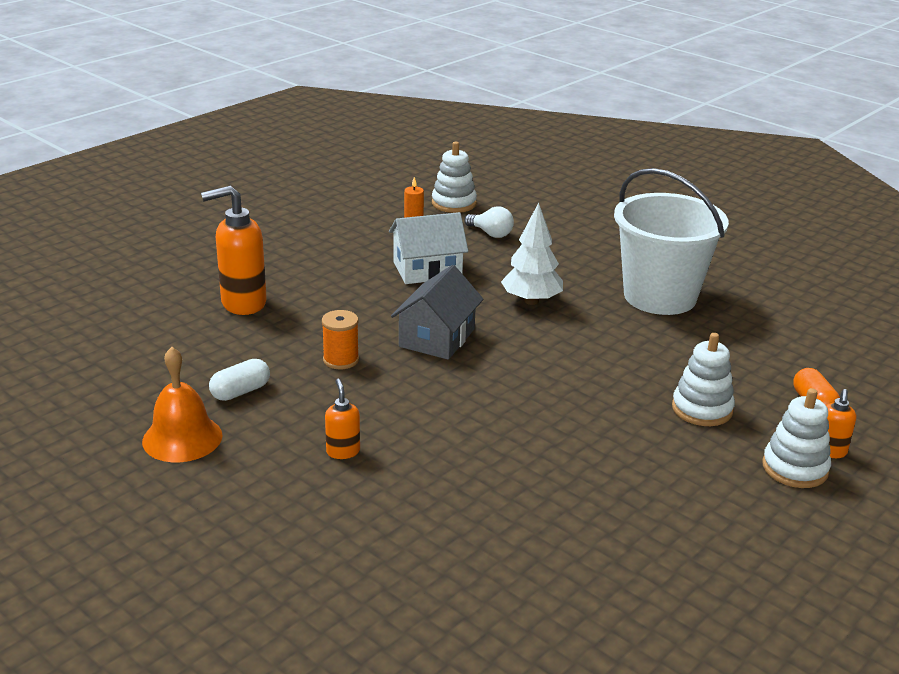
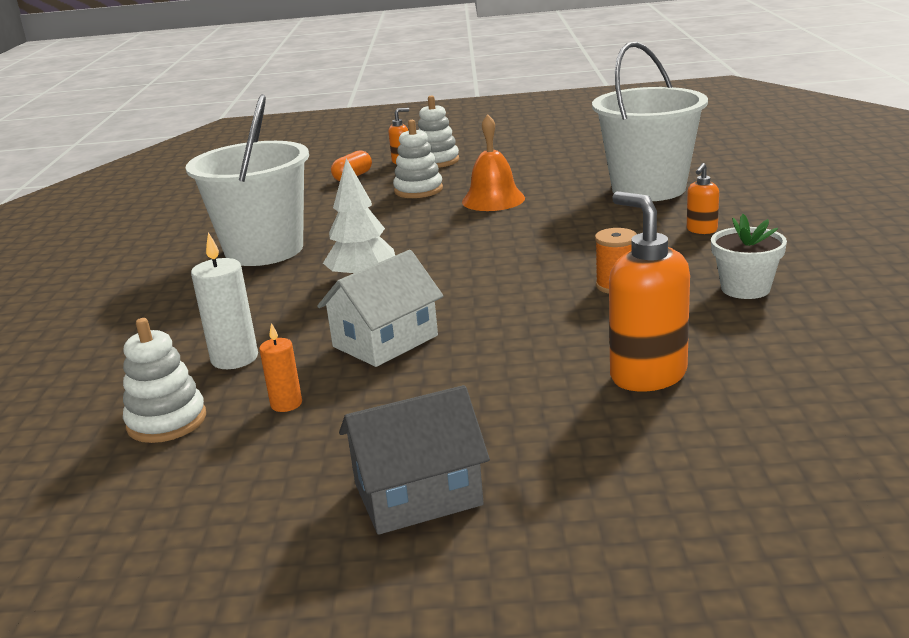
camera: 130 degrees left, 5 degrees down
(182, 438) = (834, 271): orange bell -> orange bell (493, 200)
(240, 392) = (745, 288): white capsule -> white flower pot
(242, 303) = (647, 375): orange soap dispenser -> orange soap dispenser turned 150 degrees counterclockwise
(427, 270) = (385, 341): white house -> white house turned 75 degrees counterclockwise
(437, 338) = (501, 277): grey house -> grey house (417, 494)
(475, 505) = (648, 189): none -> white bucket
(491, 234) = (234, 358): white light bulb -> white candle

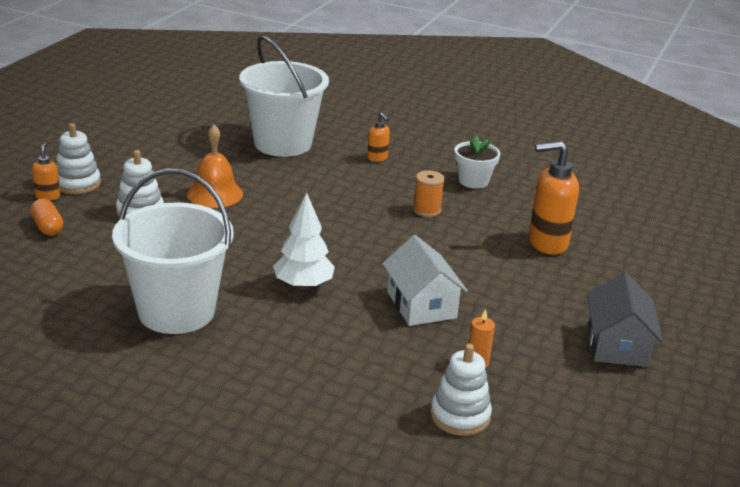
camera: 70 degrees left, 5 degrees up
(234, 358) = (385, 369): white candle -> none

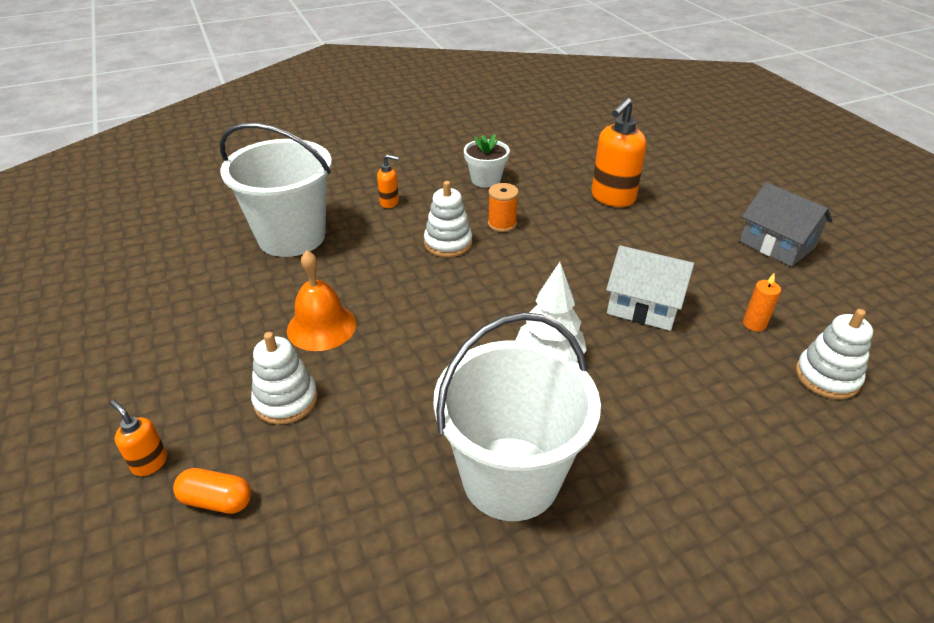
camera: 45 degrees left, 10 degrees up
(77, 184) = (159, 420): white stacking toy -> white stacking toy (448, 243)

